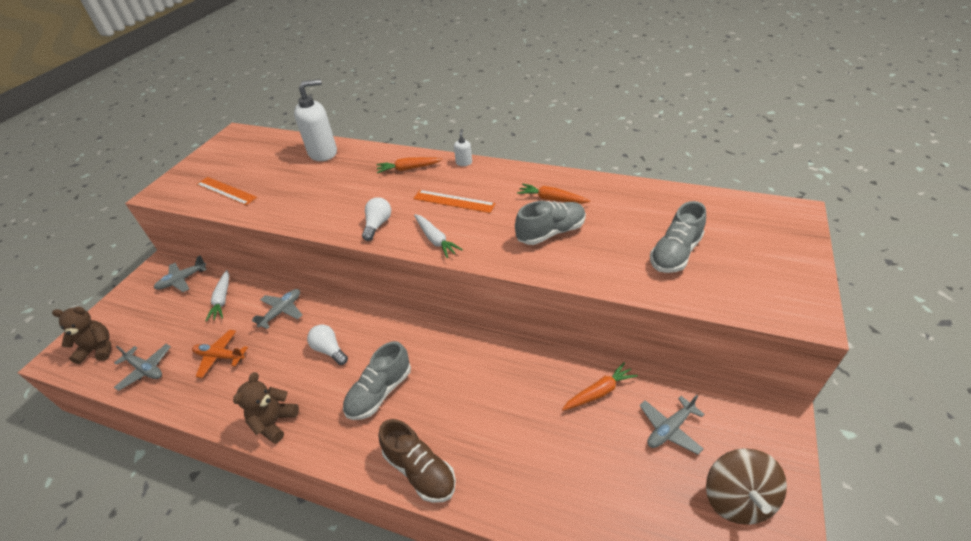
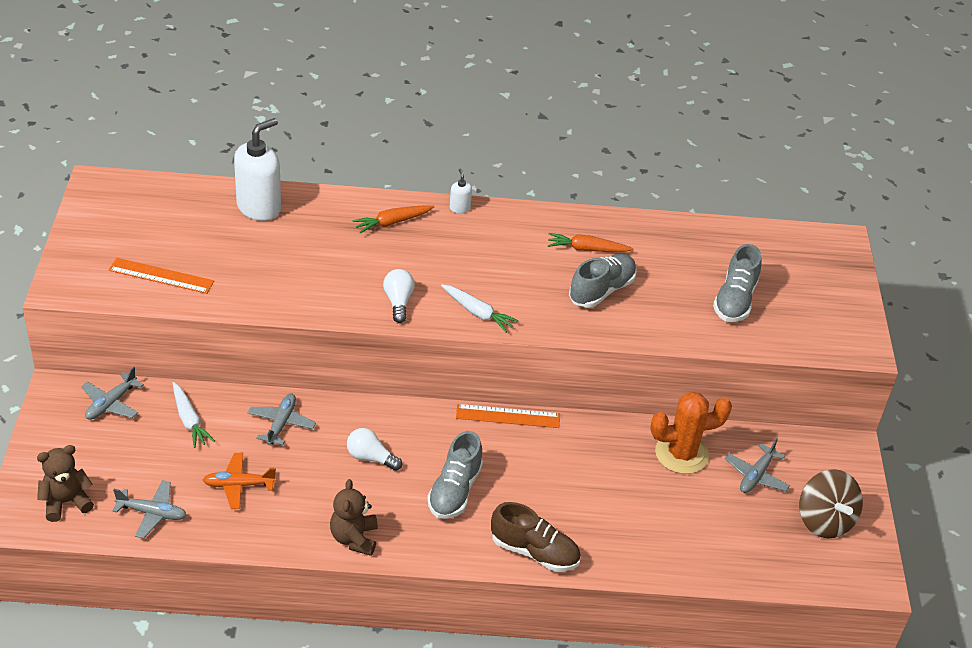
camera: 25 degrees left, 0 degrees up
(453, 201) = (474, 262): orange ruler -> orange ruler (508, 416)
(599, 392) = (681, 454): orange carrot -> orange cactus

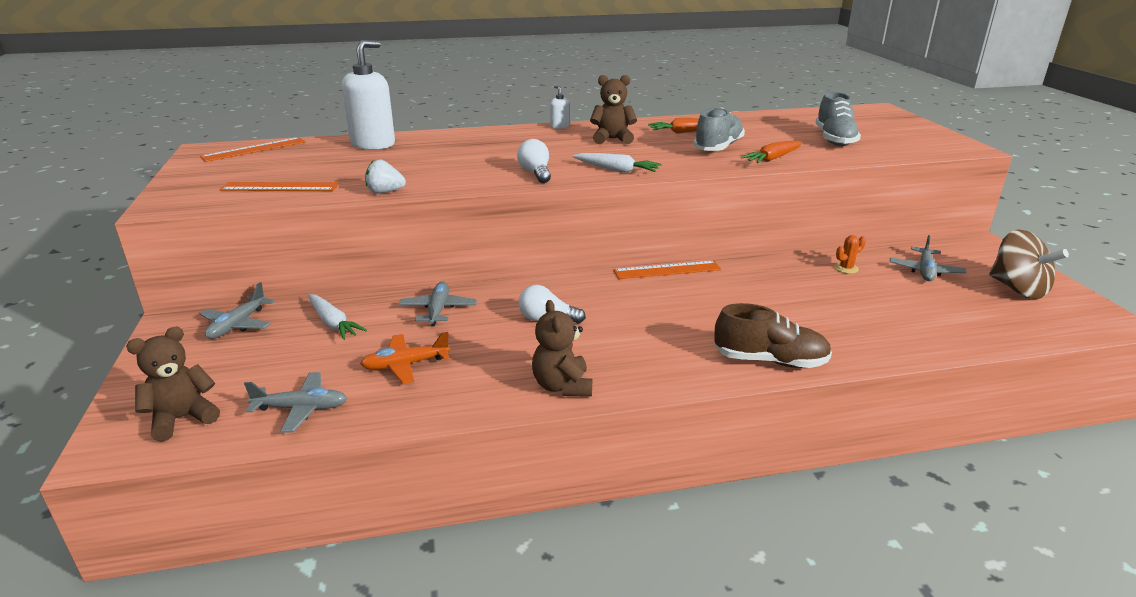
camera: 10 degrees left, 15 degrees down
(143, 194) = (254, 149): none -> orange ruler
(252, 306) = (385, 192): none -> white strawberry
(392, 222) = (504, 138): orange carrot -> orange carrot (773, 159)
(454, 490) = (651, 328): grey shoe -> none
(502, 249) = (612, 139): none -> brown teddy bear
(681, 454) = (846, 268): orange cactus -> orange cactus, size x0.43

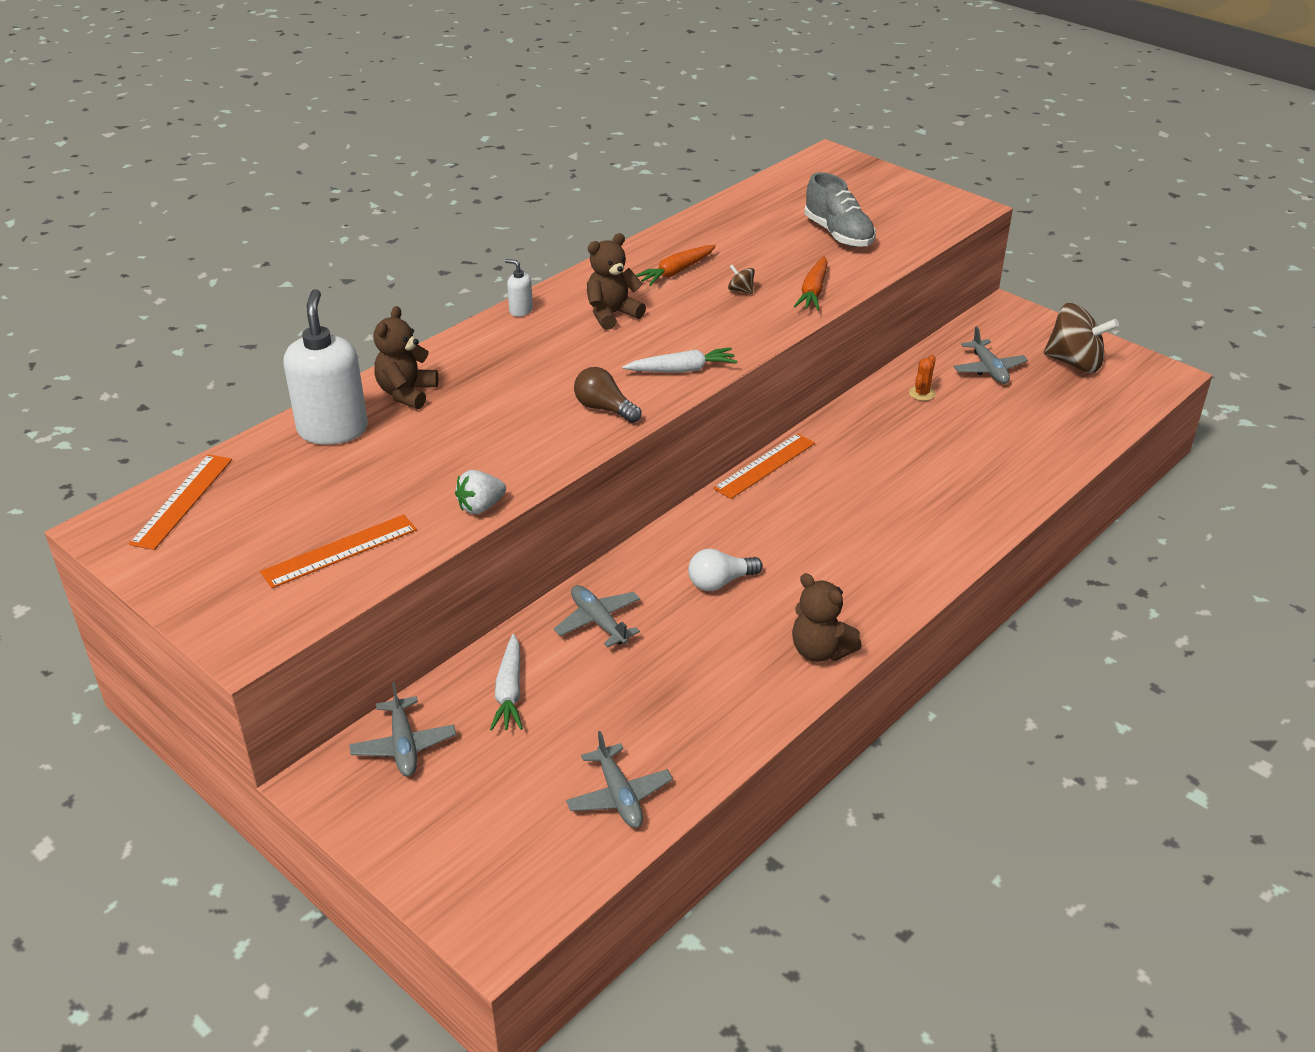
camera: 35 degrees left, 10 degrees up
(182, 418) = (518, 867): brown teddy bear -> brown teddy bear (407, 393)
(301, 408) = (619, 795): grey plane -> grey plane turned 105 degrees clockwise
(333, 323) = (509, 691): white carrot -> white carrot turned 75 degrees clockwise
(405, 365) = (652, 700): orange plane -> none
(536, 173) = (604, 408): white light bulb -> brown light bulb
(718, 147) = (741, 290): grey shoe -> brown spinning top
(770, 361) = (957, 539): brown shoe -> none

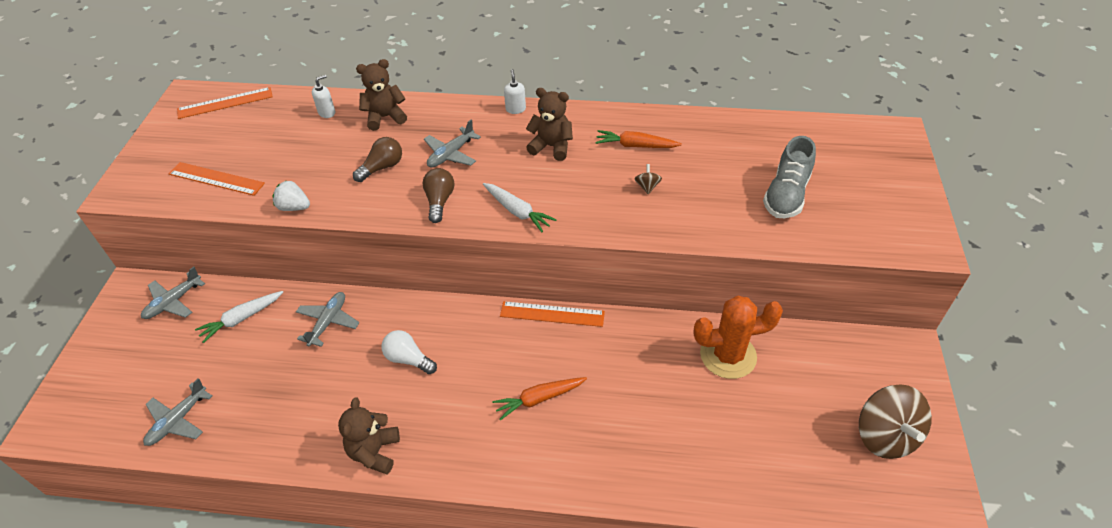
camera: 55 degrees right, 10 degrees up
(333, 429) = (327, 113): white soap dispenser -> white soap dispenser, size x0.44
(496, 425) = (382, 167): none -> brown light bulb
(813, 291) = (688, 222): orange carrot -> orange carrot (539, 399)
(922, 393) = (728, 355): orange cactus -> orange cactus, size x2.35
(989, 369) = (807, 381): grey plane -> grey plane (451, 154)

